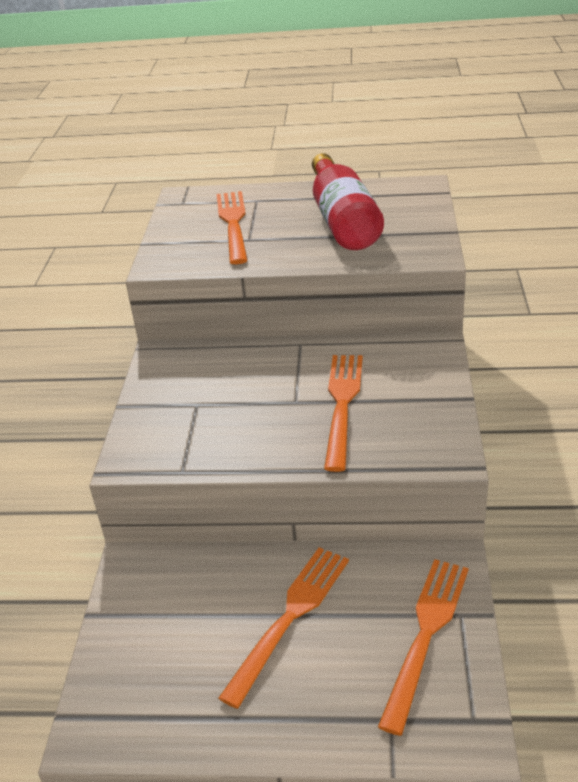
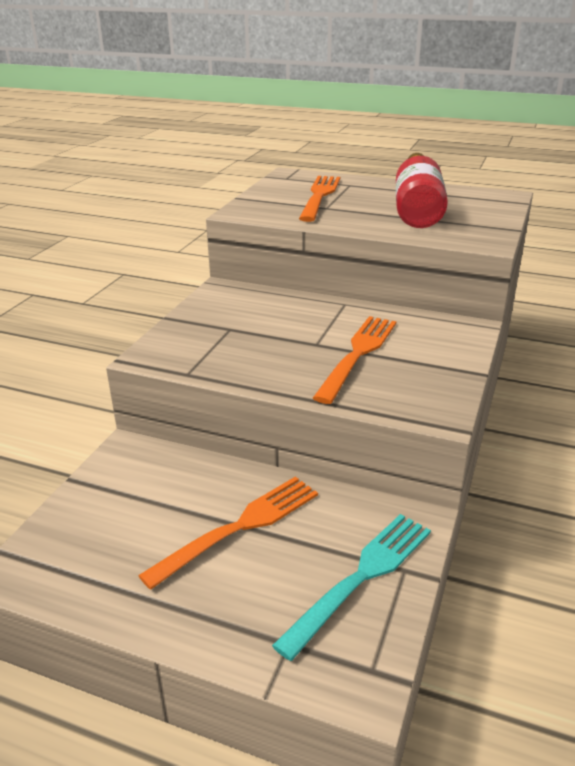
camera: 15 degrees right, 5 degrees down
(426, 635) = (361, 577): orange fork -> turquoise fork

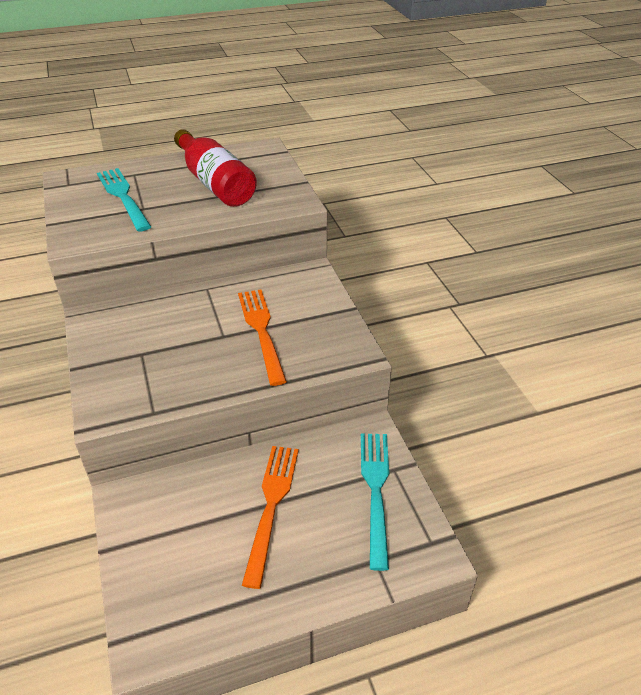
camera: 40 degrees left, 10 degrees up
(319, 196) = (123, 197): orange fork -> turquoise fork

